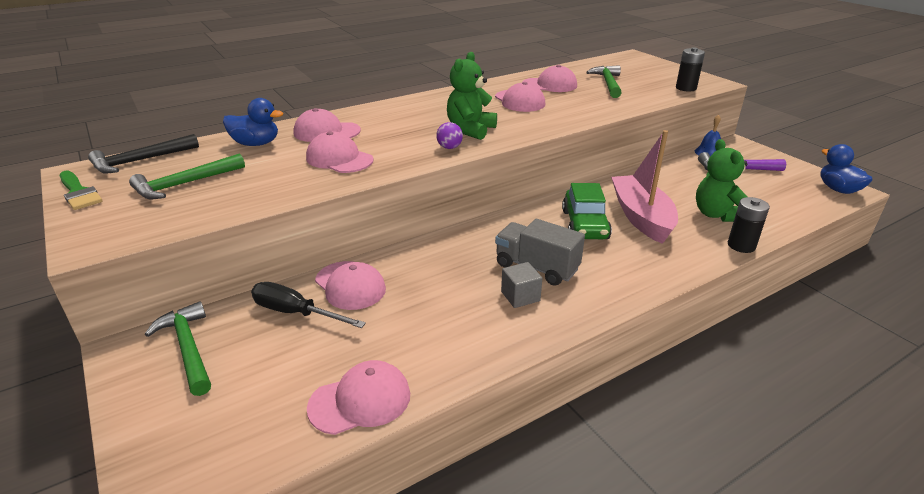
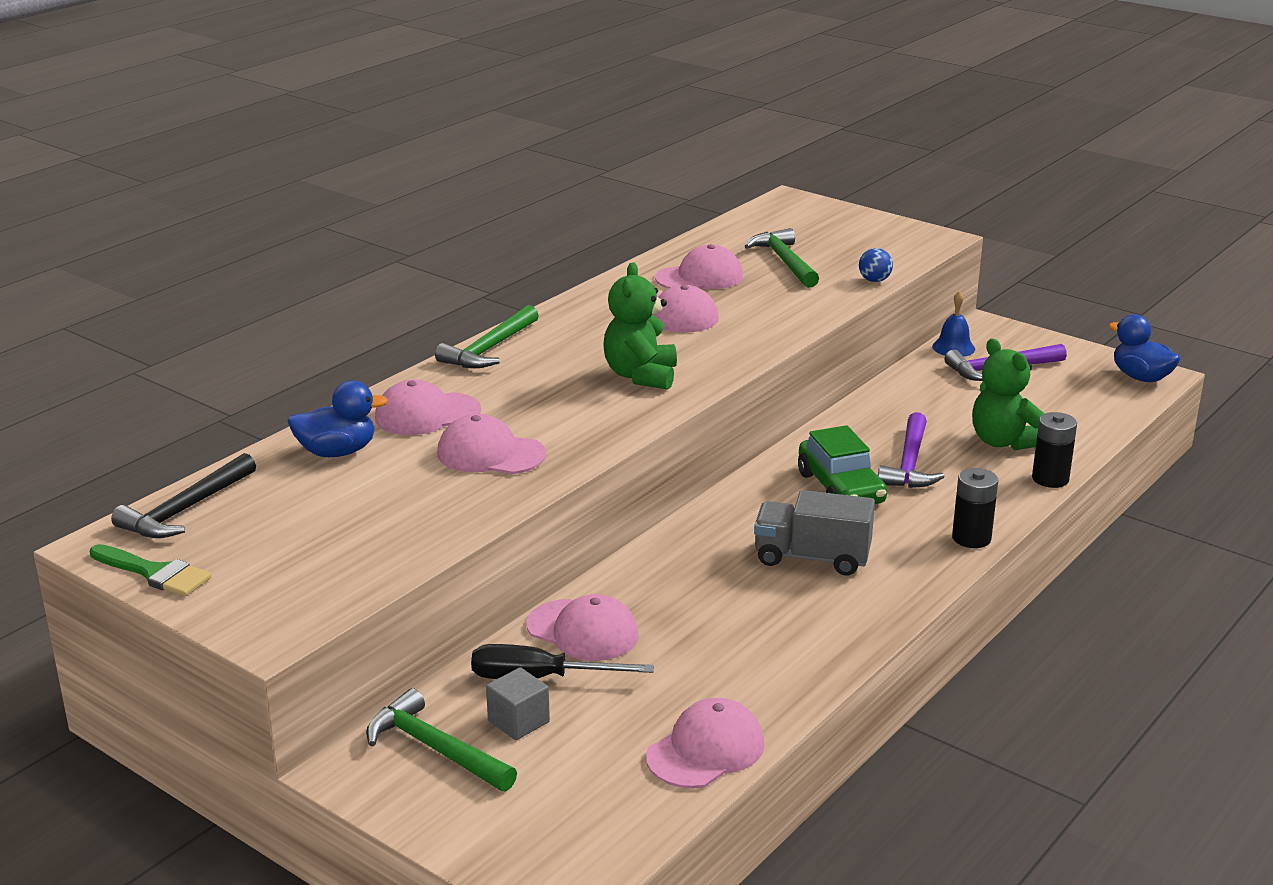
camera: 20 degrees left, 5 degrees down
(184, 184) = (301, 531): green hammer -> green hammer (489, 349)
(449, 147) = (633, 409): purple ball -> none
(520, 296) = (814, 597): grey cube -> grey cube (518, 721)
(641, 217) = (909, 464): pink boat -> purple hammer
(659, 99) = (874, 280): none -> blue ball
(686, 88) = (901, 254): black battery -> black battery (971, 538)

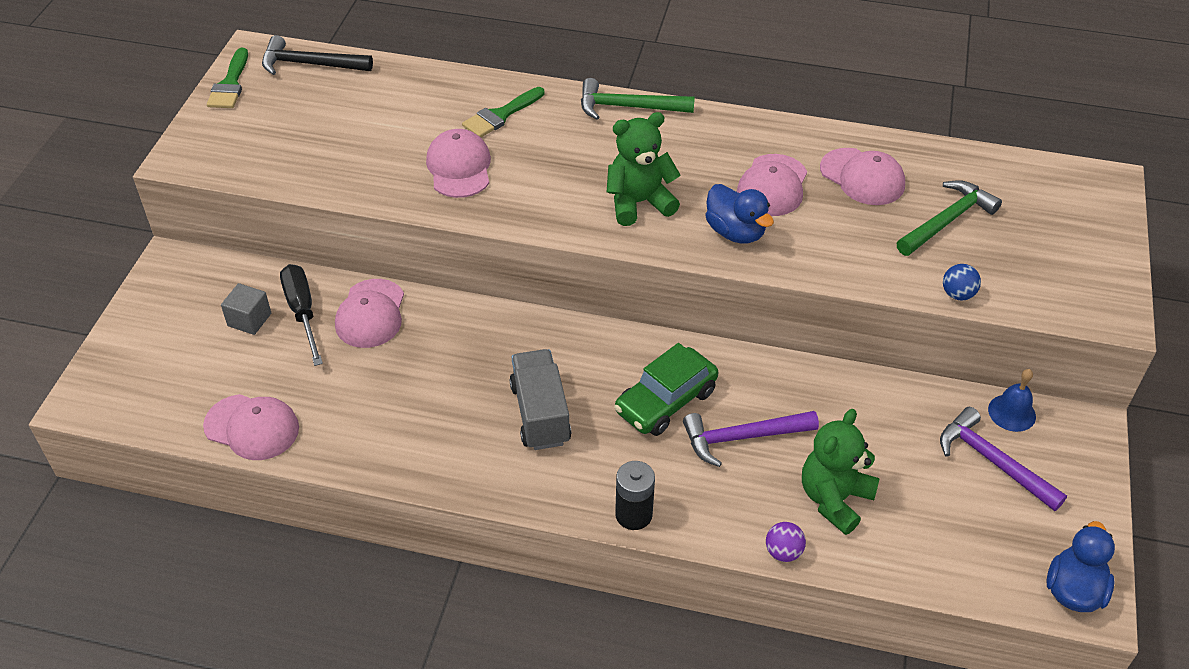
camera: 65 degrees right, 20 degrees up
(337, 452) = (420, 96): blue duck -> blue duck (735, 232)
(427, 414) = (500, 115): pink cap -> green brush
(435, 748) = (206, 291): green hammer -> none
(1050, 479) = (783, 552): black battery -> purple ball

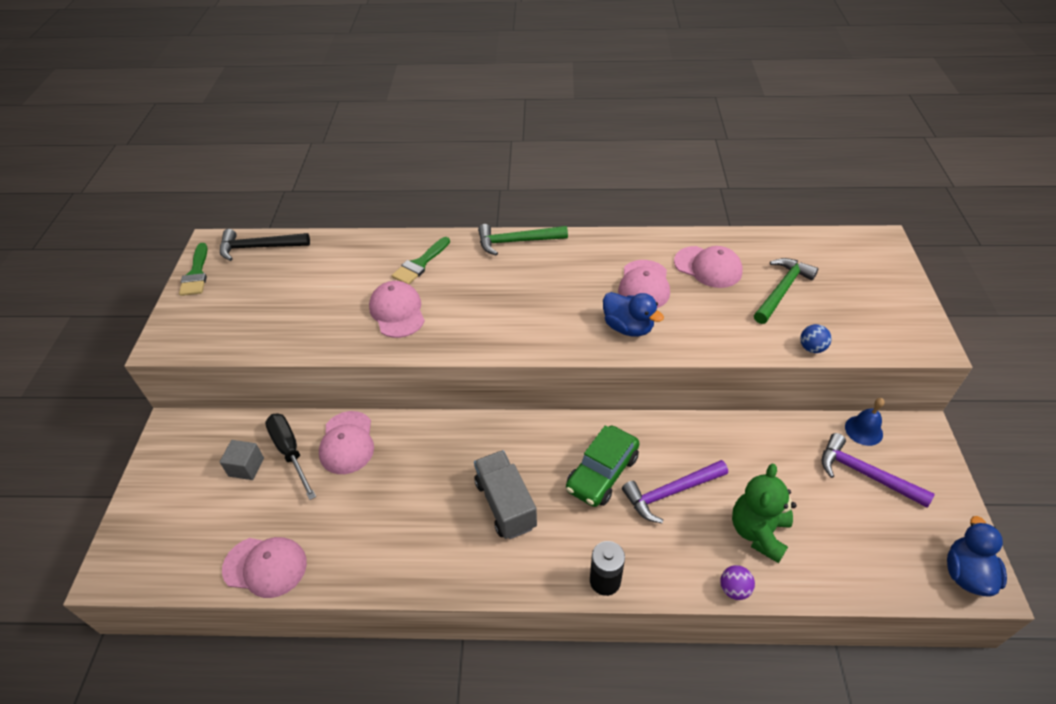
camera: 10 degrees left, 0 degrees up
(639, 203) = (547, 316): green teddy bear -> none

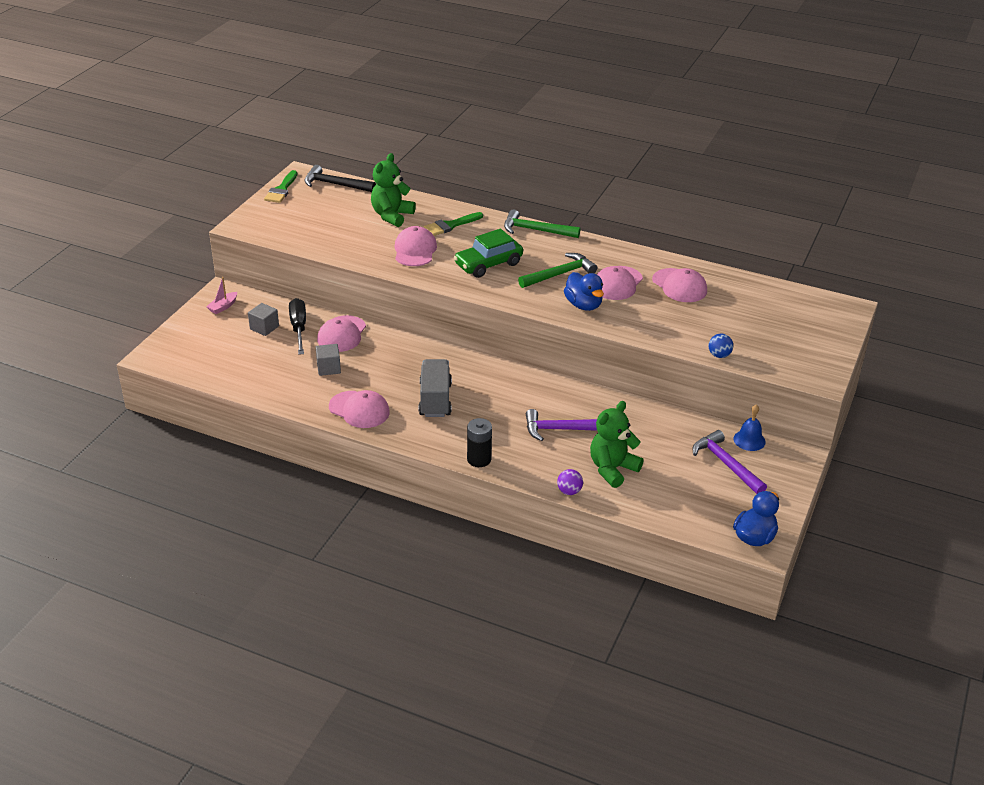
camera: 20 degrees right, 10 degrees down
(180, 452) = (223, 307): none -> pink boat
(265, 566) = (252, 383): pink cap -> pink cap (359, 410)
(346, 271) = (392, 216): none -> green teddy bear
(354, 503) = (328, 368): none -> grey cube
(602, 473) = (519, 404): green car -> green car (488, 264)
(782, 290) = (728, 316): green hammer -> green hammer (560, 274)

